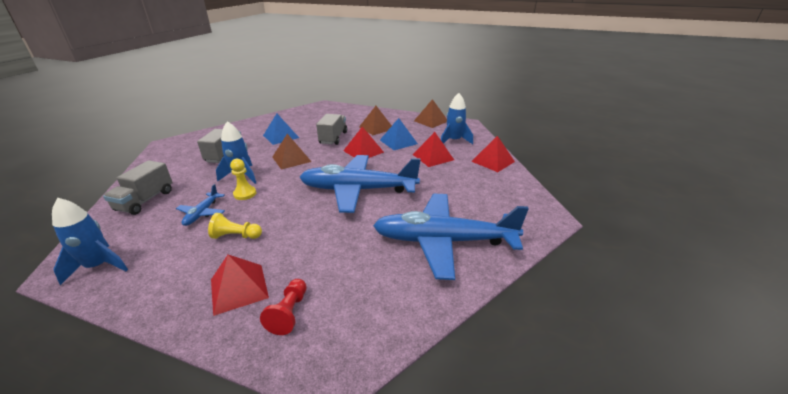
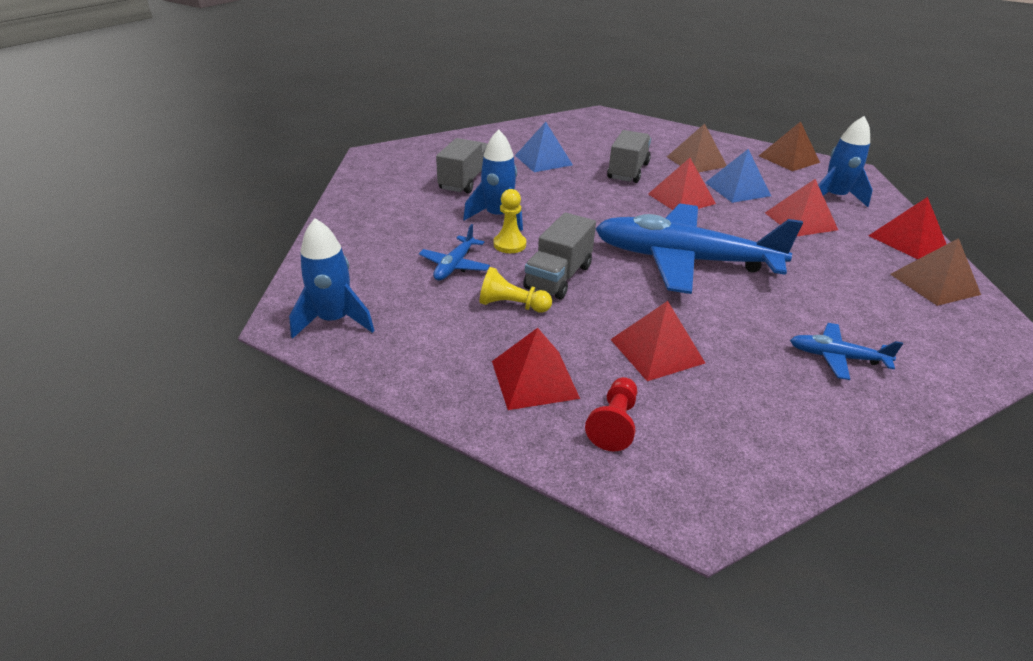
camera: 10 degrees right, 5 degrees up
(145, 200) = (368, 237): grey truck -> grey truck (558, 277)
(291, 159) = (568, 199): brown pyramid -> brown pyramid (934, 284)
(329, 254) = (656, 351): none -> red pyramid
(444, 241) = (837, 357): blue plane -> blue plane, size x0.43

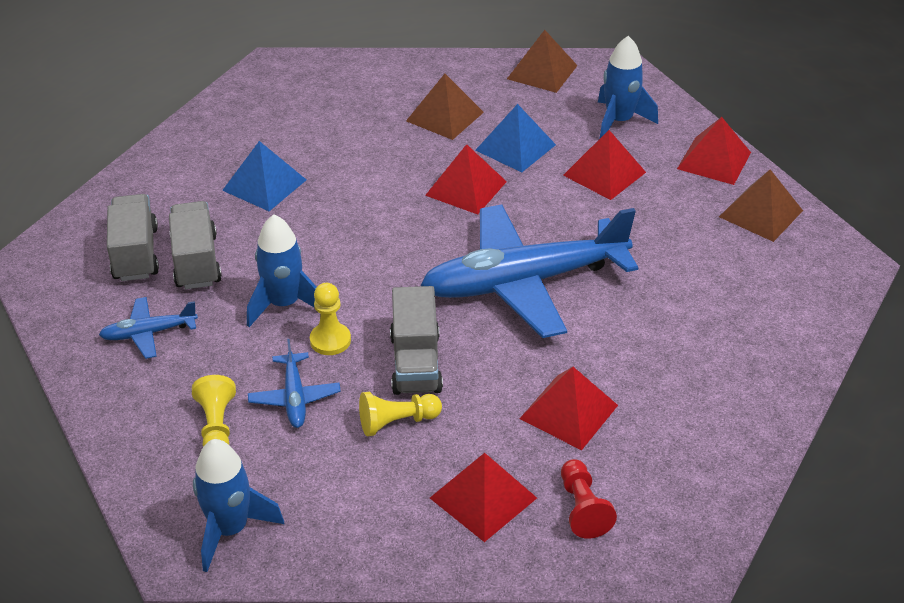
camera: 30 degrees left, 5 degrees up
(389, 262) = (216, 426): none -> yellow pawn
(628, 171) = (378, 165): grey truck -> grey truck (136, 254)
(837, 357) = (720, 345): blue plane -> blue plane (149, 333)

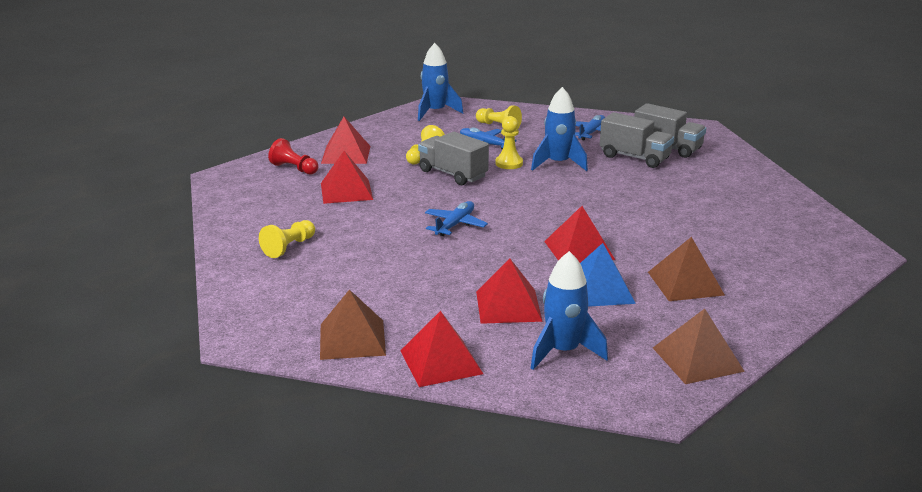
camera: 135 degrees right, 15 degrees down
(264, 185) = (687, 196): blue pyramid -> none
(525, 282) = (455, 225): blue plane -> blue plane, size x0.43
(721, 352) = (289, 247): none -> yellow pawn

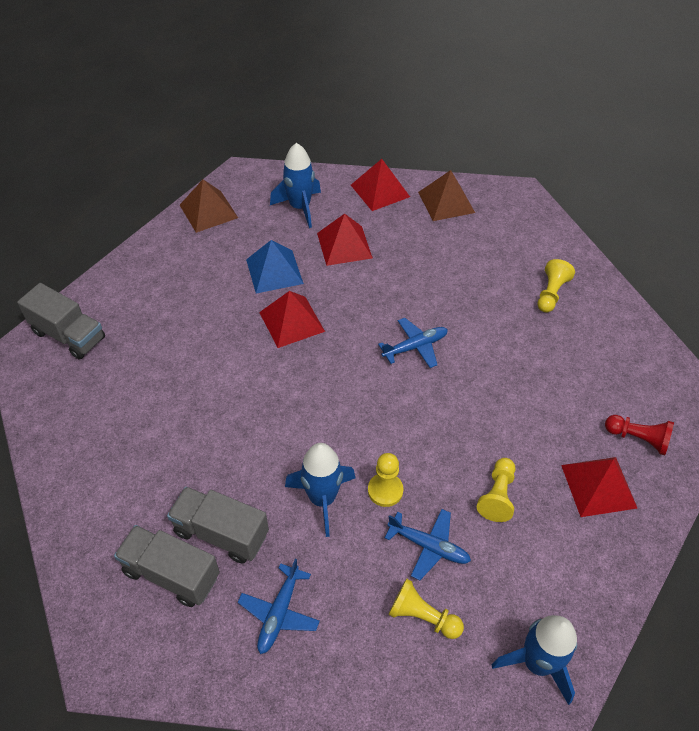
camera: 170 degrees right, 25 degrees up
(346, 191) = (551, 396): red pyramid -> none
(453, 174) = (447, 452): grey truck -> grey truck (69, 335)
(455, 225) = (415, 347): blue plane -> blue plane turned 135 degrees counterclockwise
(685, 283) = (202, 287): brown pyramid -> none

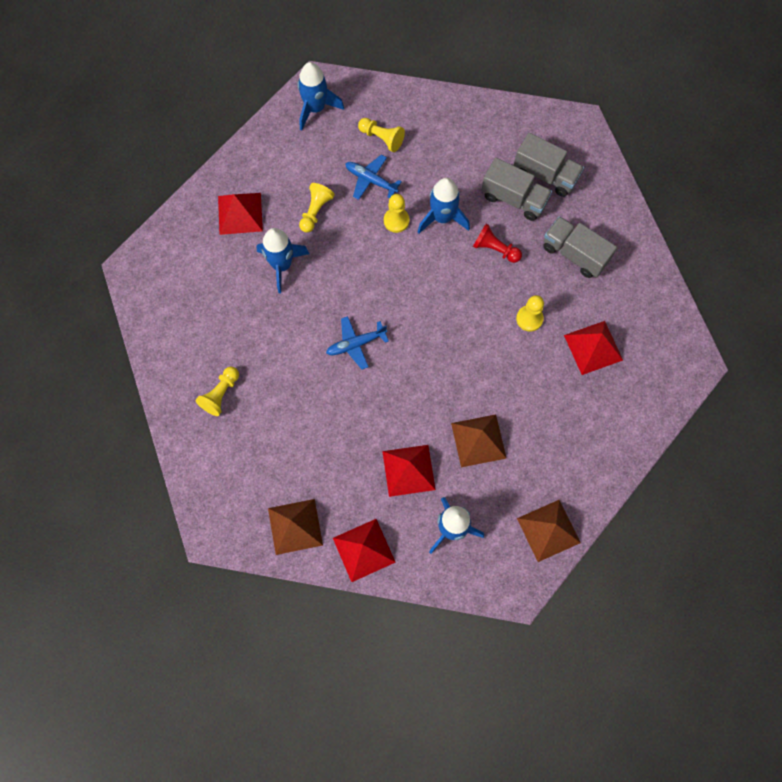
camera: 175 degrees left, 20 degrees up
(69, 335) = (659, 377): grey truck -> grey truck (574, 254)
(212, 384) = (529, 319): none -> yellow pawn
(274, 271) = (478, 440): blue pyramid -> brown pyramid
(279, 612) = (473, 146): blue plane -> none
(291, 321) = (462, 379): red pyramid -> red pyramid (593, 347)
(523, 425) = (282, 265): none -> blue rocket
(638, 439) = (196, 247): red pawn -> red pawn (495, 249)

